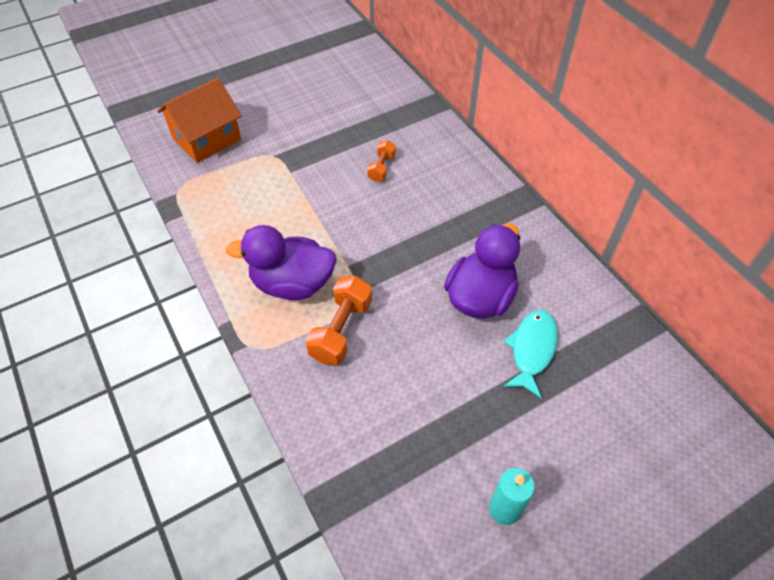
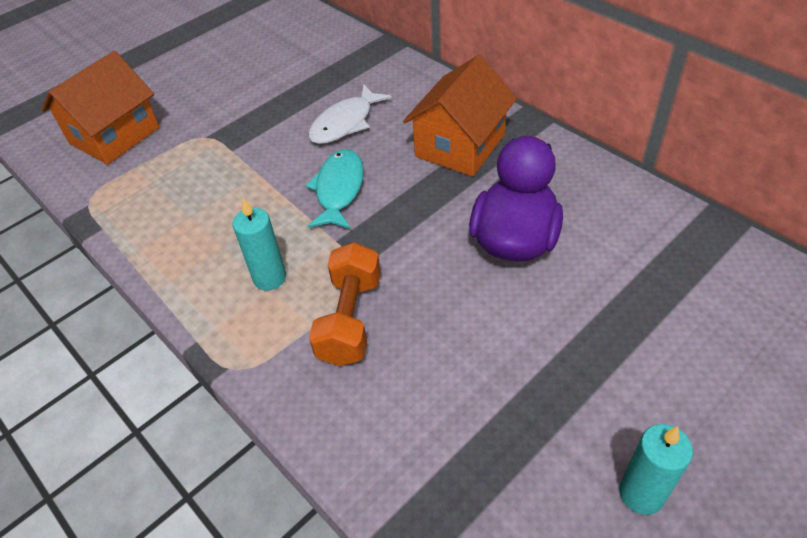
camera: 10 degrees left, 5 degrees down
(292, 284) = (269, 278): purple duck -> turquoise candle
(381, 168) = (345, 123): orange dumbbell -> white fish
(464, 208) = (460, 145): none -> orange house
(532, 350) = (600, 285): turquoise fish -> turquoise fish (339, 189)

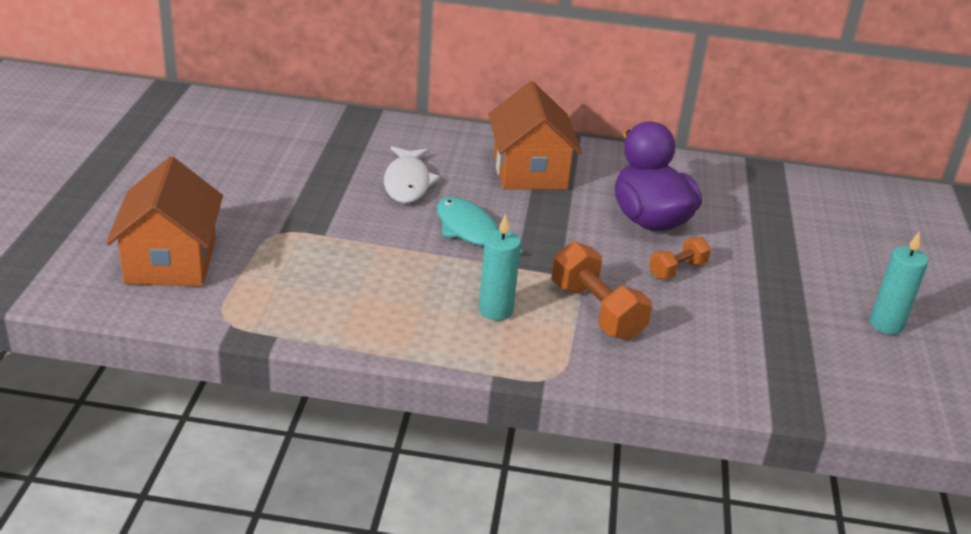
camera: 45 degrees left, 15 degrees down
(477, 308) = (677, 270): none -> orange dumbbell

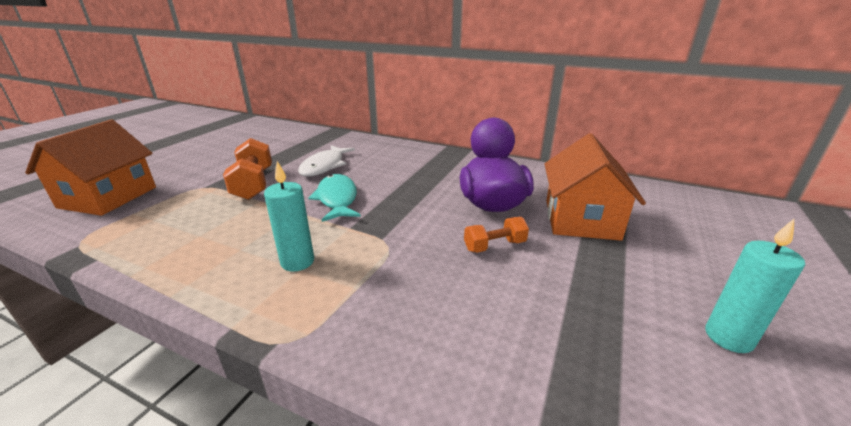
camera: 20 degrees right, 5 degrees down
(529, 171) = (417, 166): orange house -> orange house (581, 219)
(596, 311) = (390, 274): orange dumbbell -> orange dumbbell (254, 184)

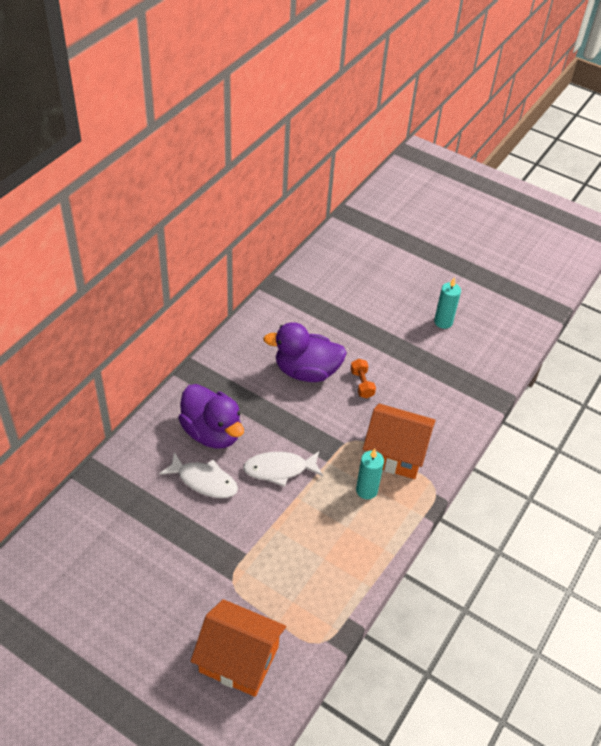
camera: 85 degrees left, 20 degrees up
(254, 184) = (234, 537): orange dumbbell -> none
(337, 199) = (279, 469): turquoise fish -> white fish
(383, 164) = (212, 432): none -> purple duck
(581, 219) = (336, 330): orange house -> orange house (395, 453)

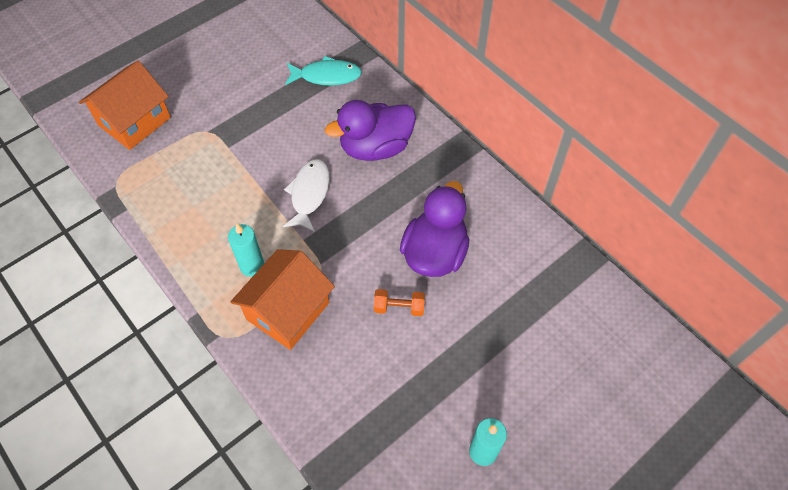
camera: 110 degrees right, 10 degrees up
(130, 494) = (327, 76): none -> turquoise fish
(204, 481) = (319, 130): white fish -> none

